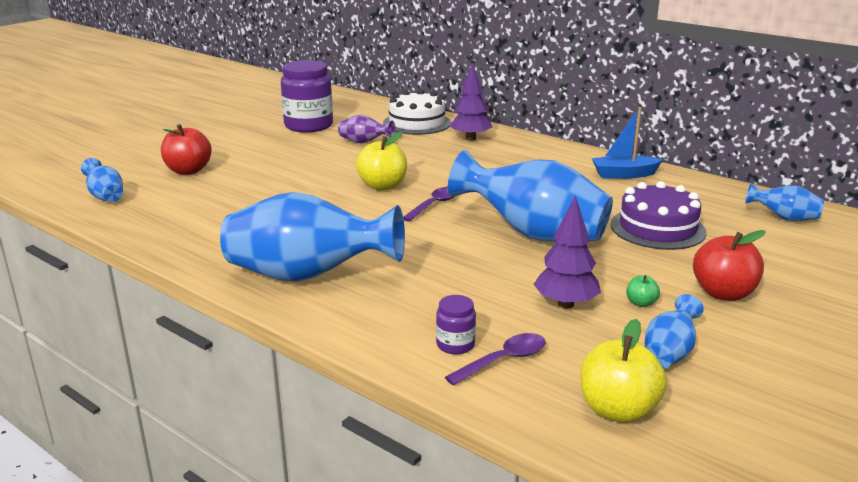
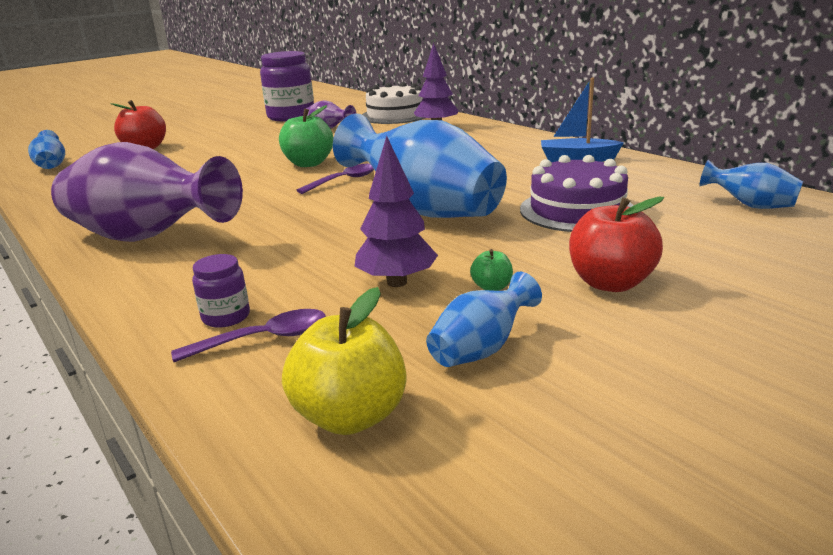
camera: 15 degrees right, 0 degrees up
(308, 276) = (148, 238): blue vase -> purple vase
(382, 186) = (309, 163): yellow apple -> green apple

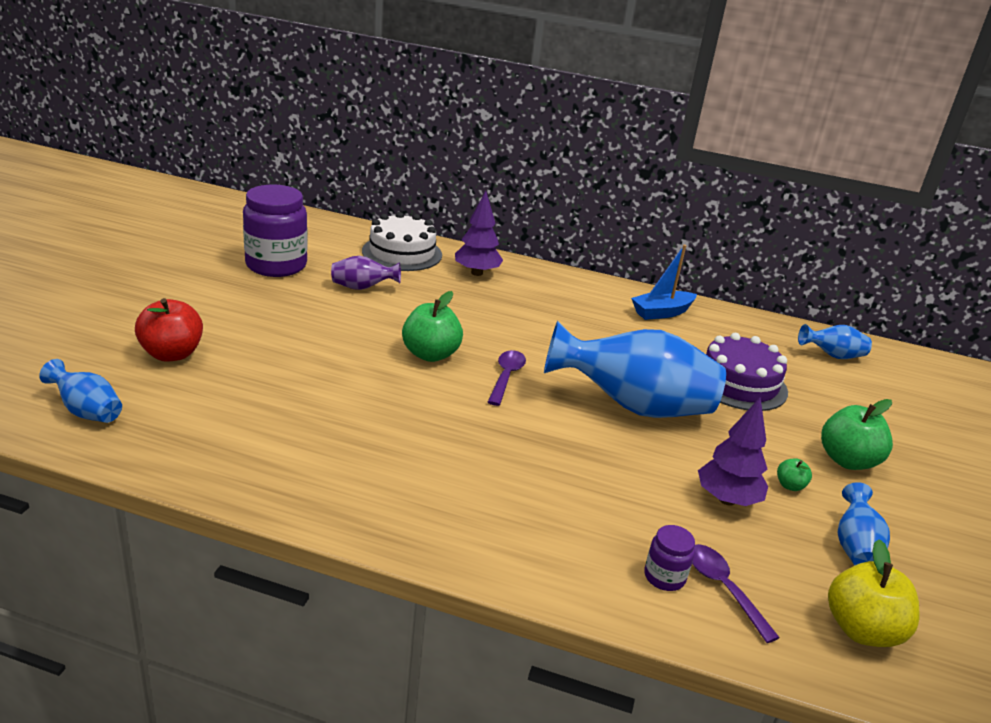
camera: 40 degrees left, 5 degrees up
(148, 238) = (443, 506): purple vase -> none
(264, 339) = (723, 588): purple spoon -> purple spoon turned 60 degrees counterclockwise
(610, 283) = (847, 460): red apple -> green apple

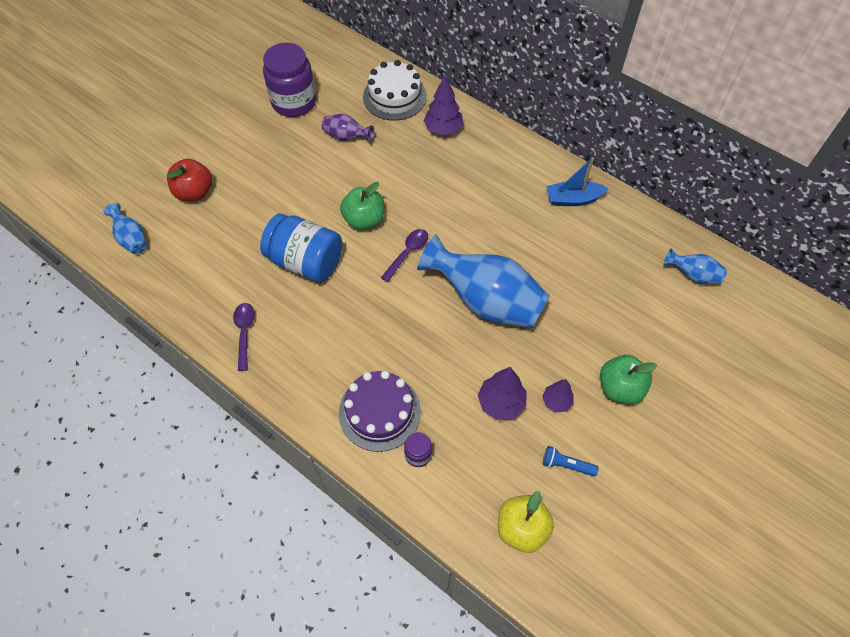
camera: 25 degrees right, 30 degrees up
(374, 401) = (306, 261): none -> blue jar
(723, 588) = (451, 473): purple spoon -> purple spoon (244, 332)
(739, 383) = (587, 292): purple cake -> purple cake (379, 412)
(790, 486) = (556, 401): green apple -> purple tree
(854, 546) = (566, 465): blue vase -> blue flashlight

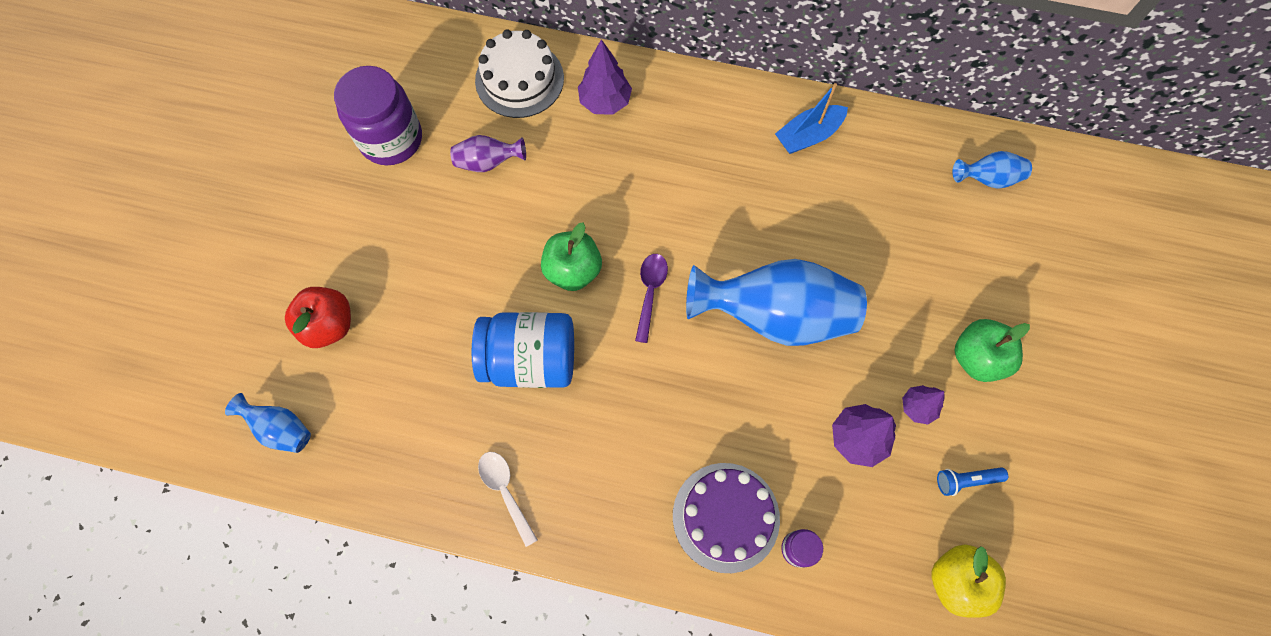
camera: 25 degrees left, 10 degrees up
(244, 332) = (505, 491): purple spoon -> white spoon

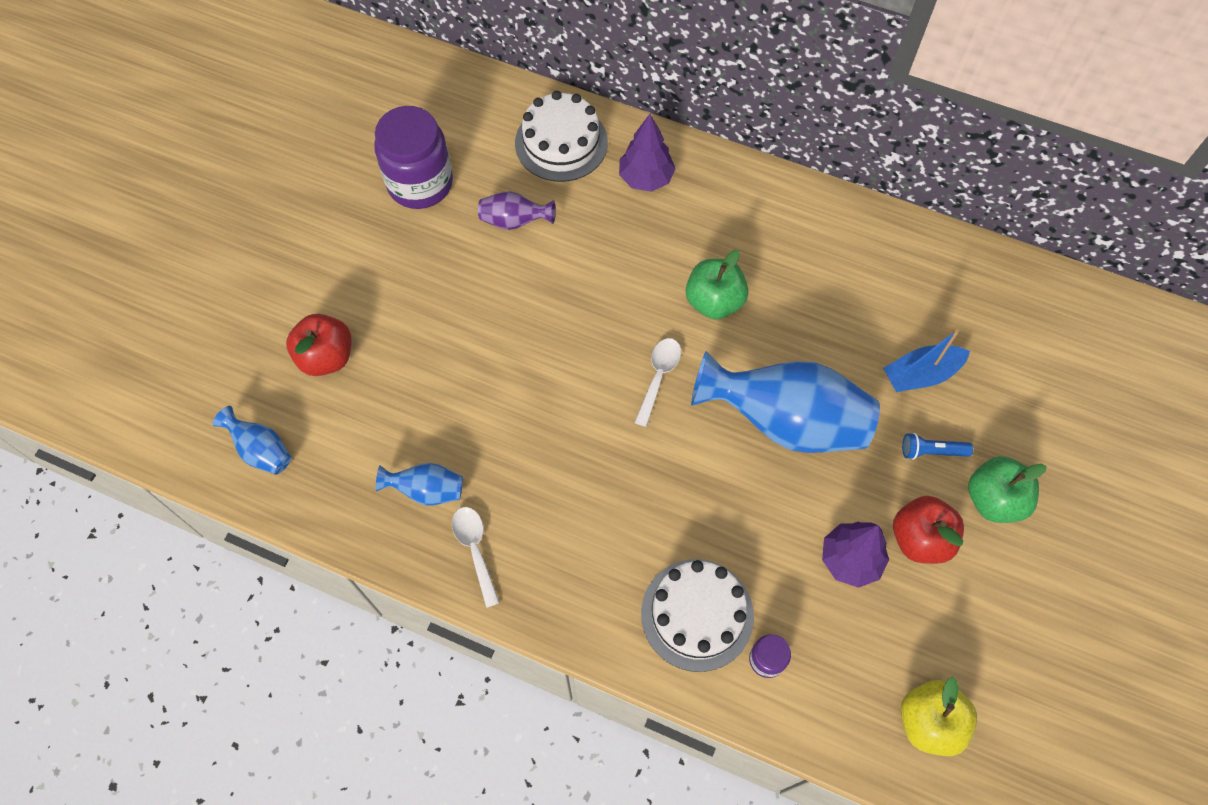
camera: 10 degrees right, 5 degrees down
(530, 359) = (523, 424): blue jar -> none
(573, 270) = (582, 342): green apple -> green apple (714, 301)
(650, 292) = (658, 377): purple spoon -> white spoon
(726, 517) = (697, 614): purple cake -> white cake
(808, 136) = (854, 244): blue boat -> blue boat (921, 374)
(917, 407) = (920, 539): purple tree -> red apple
(966, 480) = (958, 622): blue flashlight -> blue flashlight (931, 451)
(987, 179) = (1039, 317): blue vase -> blue vase (427, 490)

